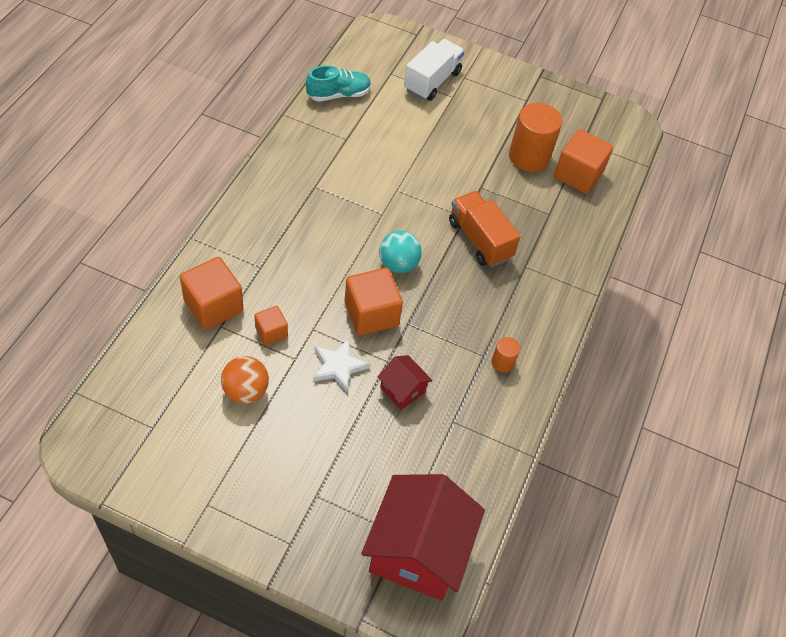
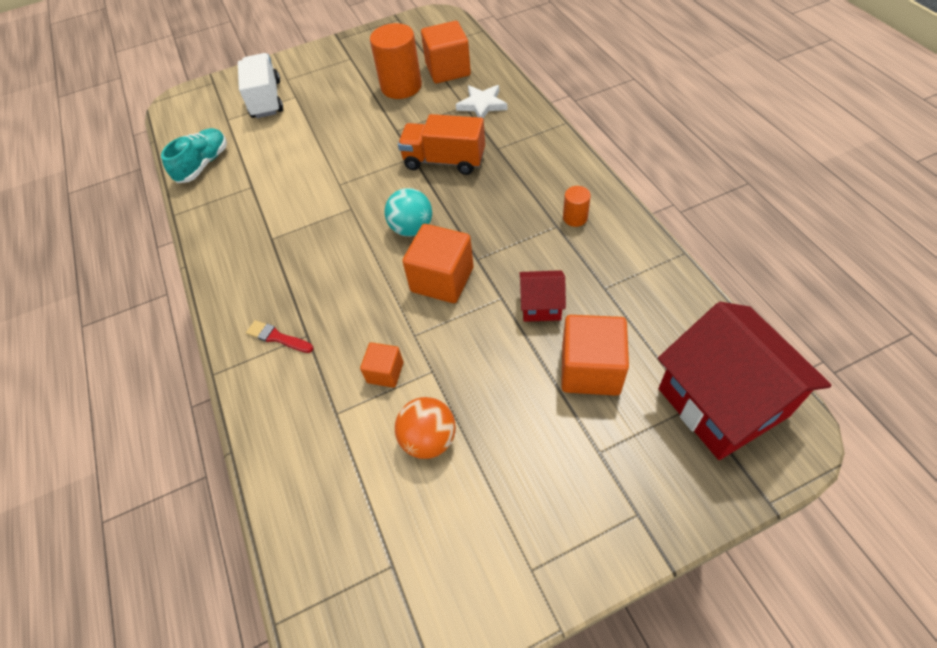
camera: 35 degrees left, 0 degrees up
(213, 306) = (307, 405): orange cube -> orange cube (590, 369)
(245, 252) = (277, 337): none -> red brush
(338, 366) = (472, 340): white star -> white star (482, 105)

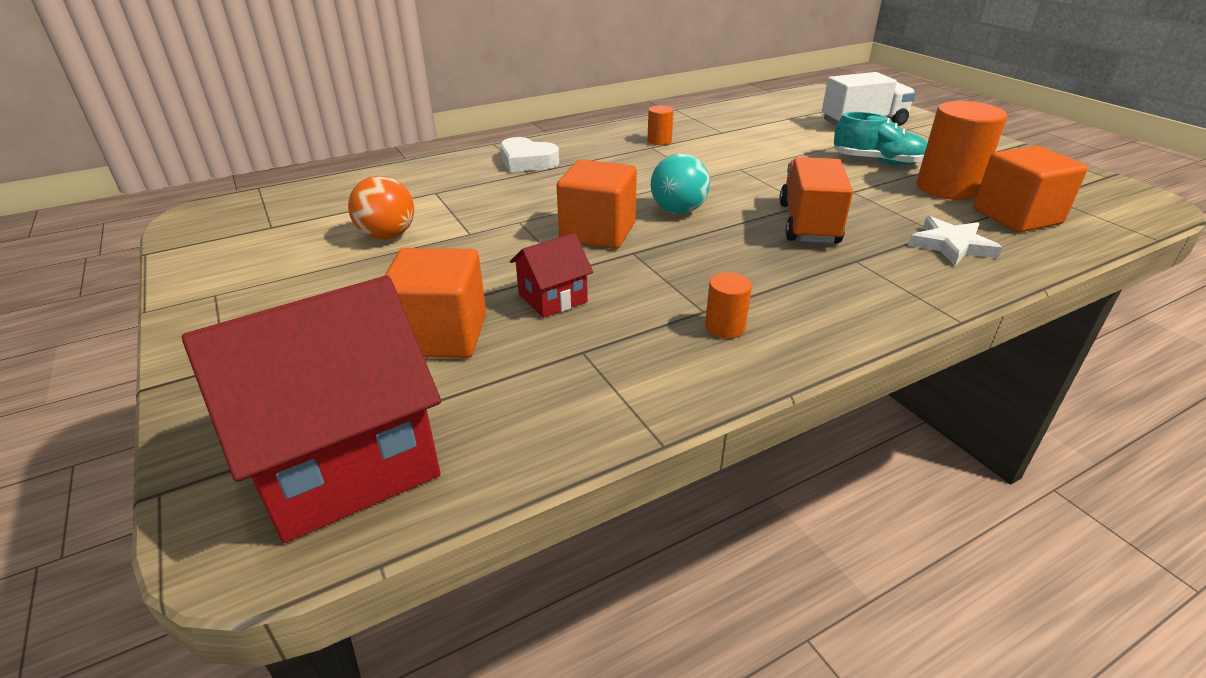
camera: 80 degrees right, 20 degrees down
(203, 164) = (746, 111): turquoise shoe -> turquoise shoe (877, 161)
(258, 232) = (659, 141): none -> orange cylinder
(277, 337) = (527, 161): red brush -> white heart
(385, 372) = (474, 210): orange cube -> none
(541, 305) = (553, 298): red house -> red house turned 60 degrees clockwise

